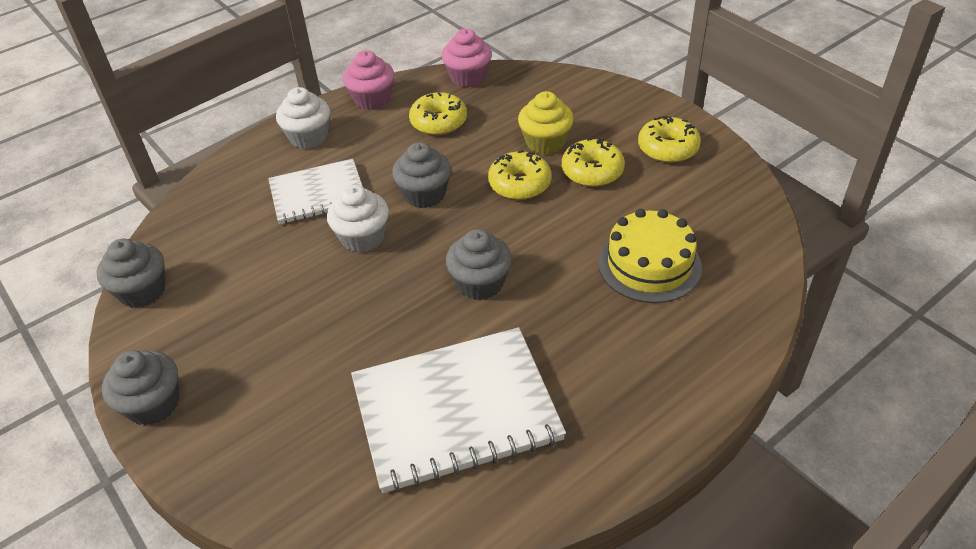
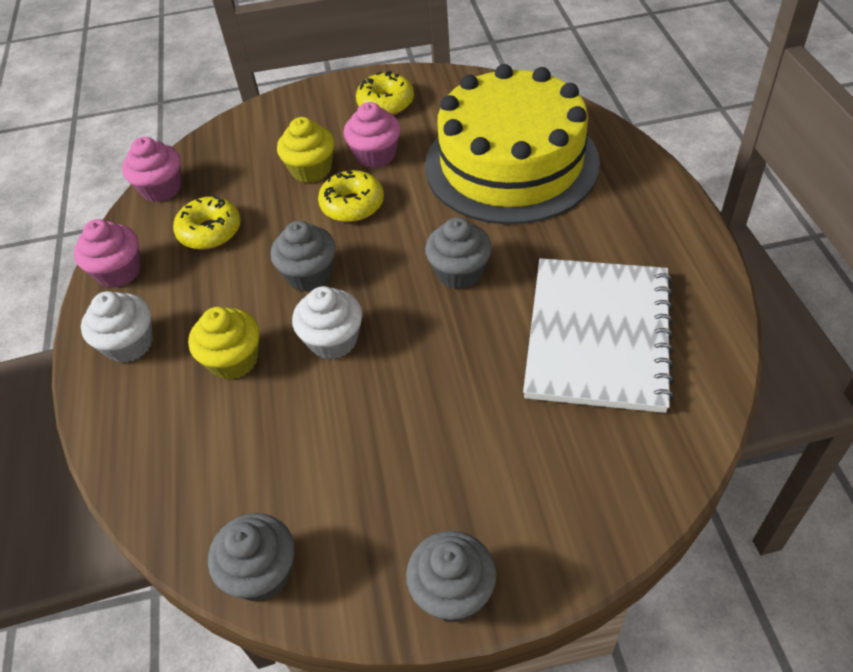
camera: 60 degrees left, 5 degrees up
(318, 193) = (234, 360): white notebook -> yellow cupcake
(592, 171) = (375, 155): yellow donut -> pink cupcake
(649, 264) = (511, 163): yellow cake -> yellow cake, size x1.87

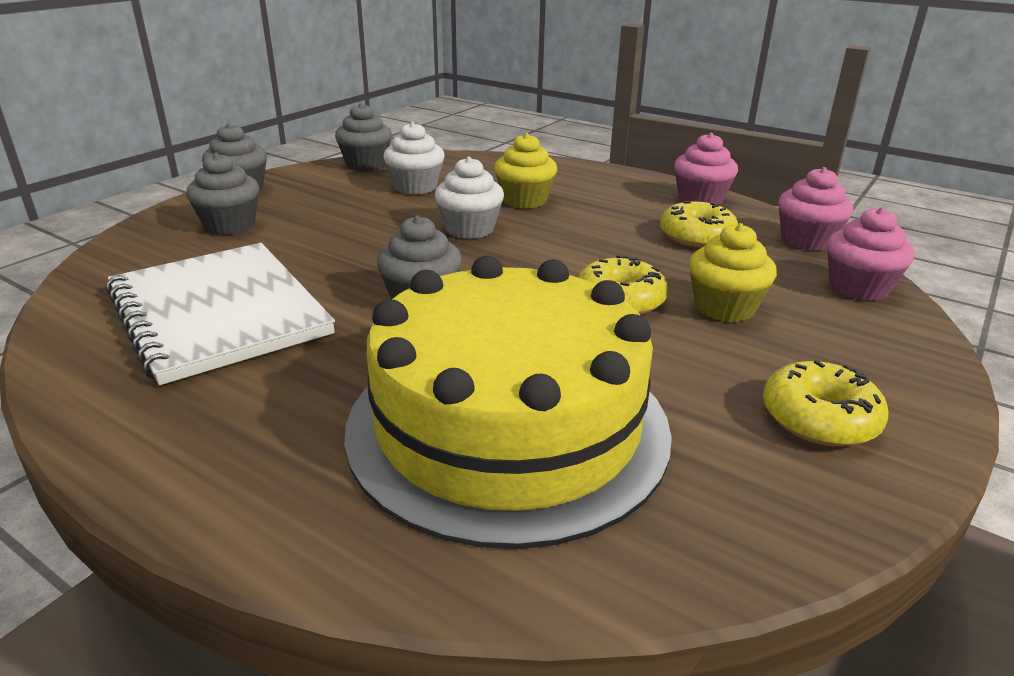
camera: 130 degrees right, 20 degrees down
(129, 344) = (608, 183): white cupcake -> white cupcake (415, 187)
(309, 274) = (558, 248): grey cupcake -> grey cupcake (230, 225)
(375, 155) = (692, 351): pink cupcake -> pink cupcake (858, 288)

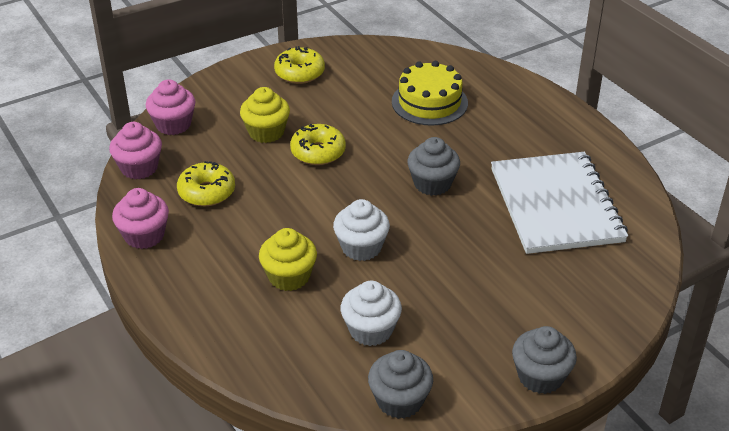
camera: 155 degrees left, 10 degrees up
(230, 225) = (550, 308): grey cupcake -> none
(508, 426) = (429, 102): yellow cake -> yellow cake, size x0.53

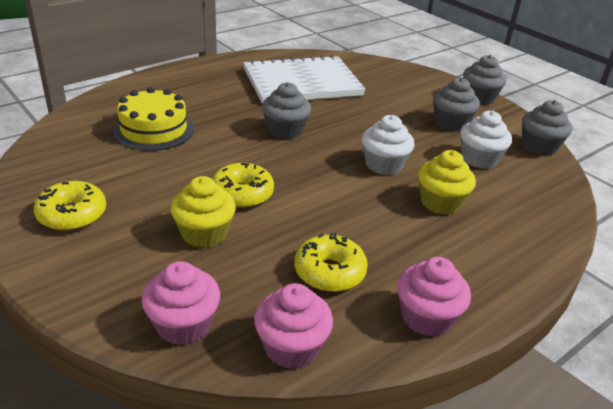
camera: 100 degrees left, 5 degrees down
(459, 325) = (451, 123): none -> grey cupcake

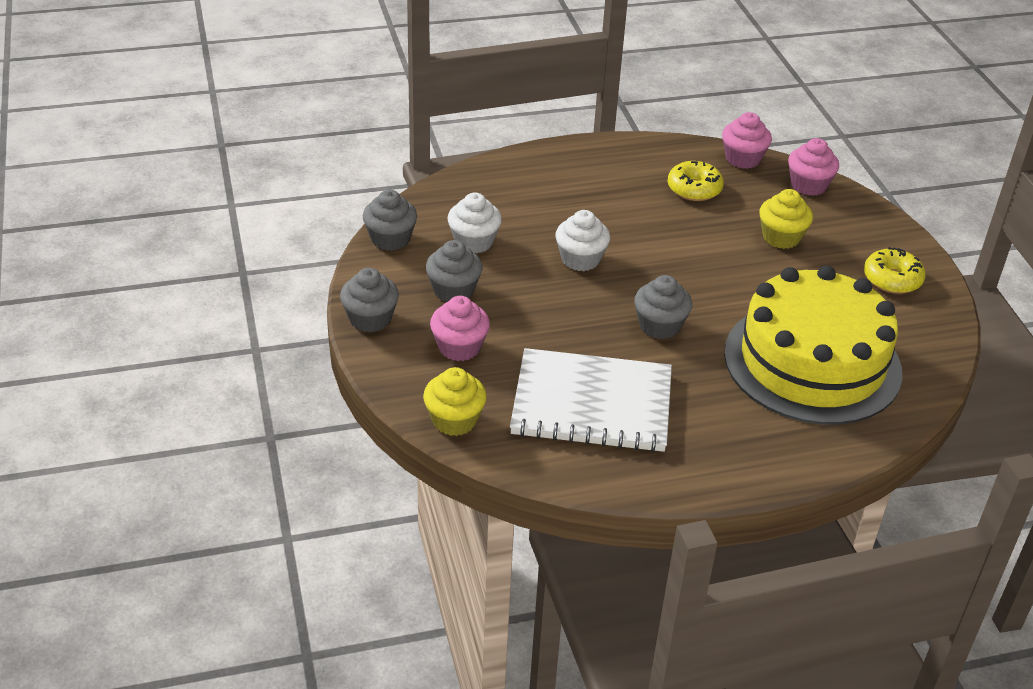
camera: 155 degrees left, 5 degrees up
(154, 130) = (812, 362): yellow cake -> yellow cake, size x1.87
(242, 194) = (737, 263): yellow donut -> none
(426, 317) = (644, 150): pink cupcake -> pink cupcake (459, 347)
(440, 202) = (560, 213): yellow cupcake -> yellow cupcake (454, 420)

